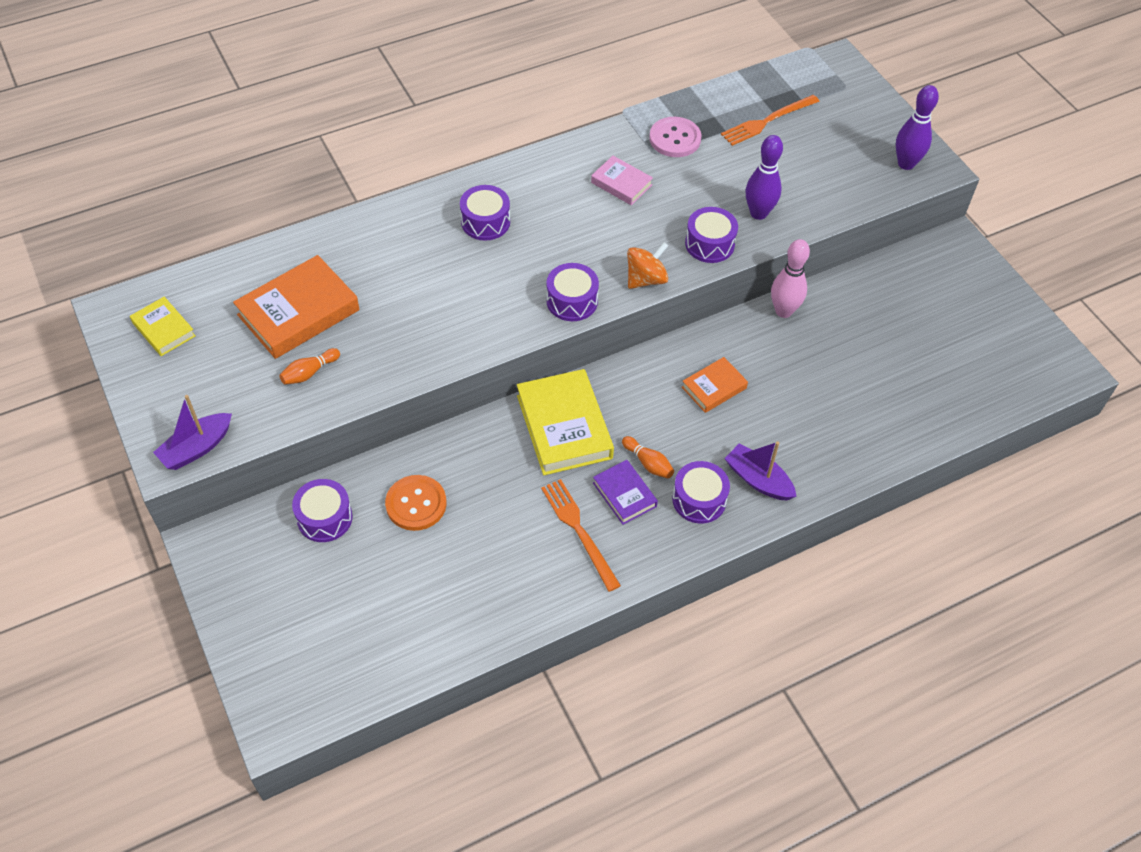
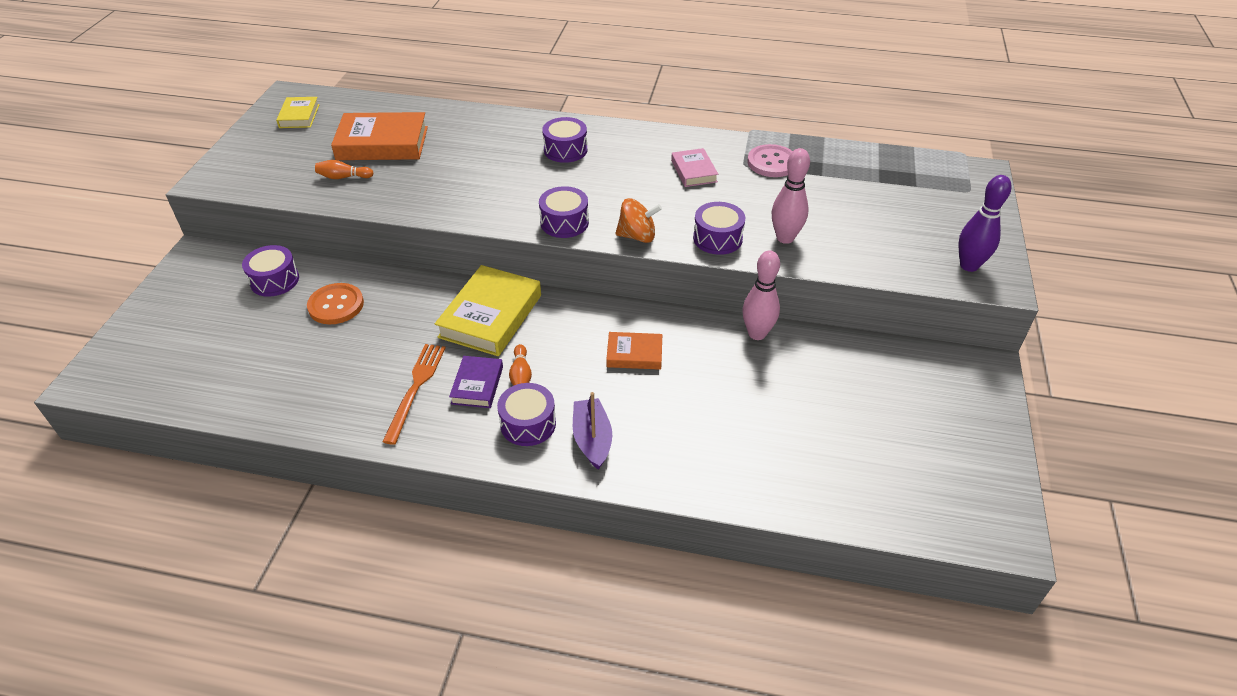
camera: 40 degrees right, 10 degrees down
(197, 448) = (229, 183): purple boat -> none
(758, 213) = (785, 238): purple bowling pin -> pink bowling pin
(767, 121) = (866, 184): orange fork -> none

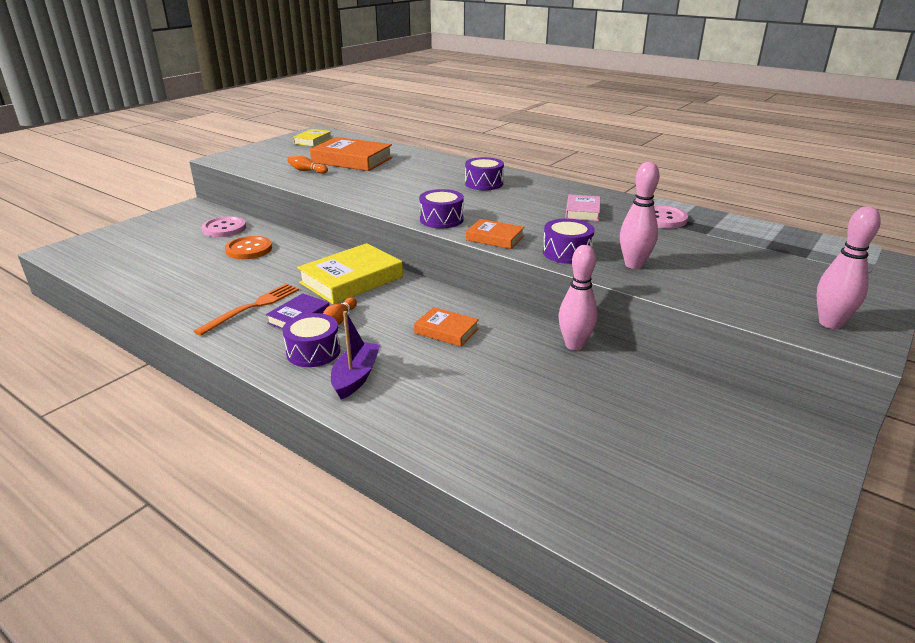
camera: 25 degrees right, 15 degrees down
(274, 280) = (224, 228): purple drum -> pink button
(637, 236) = (495, 238): orange spinning top -> orange book
(969, 265) = (830, 323): purple bowling pin -> pink bowling pin

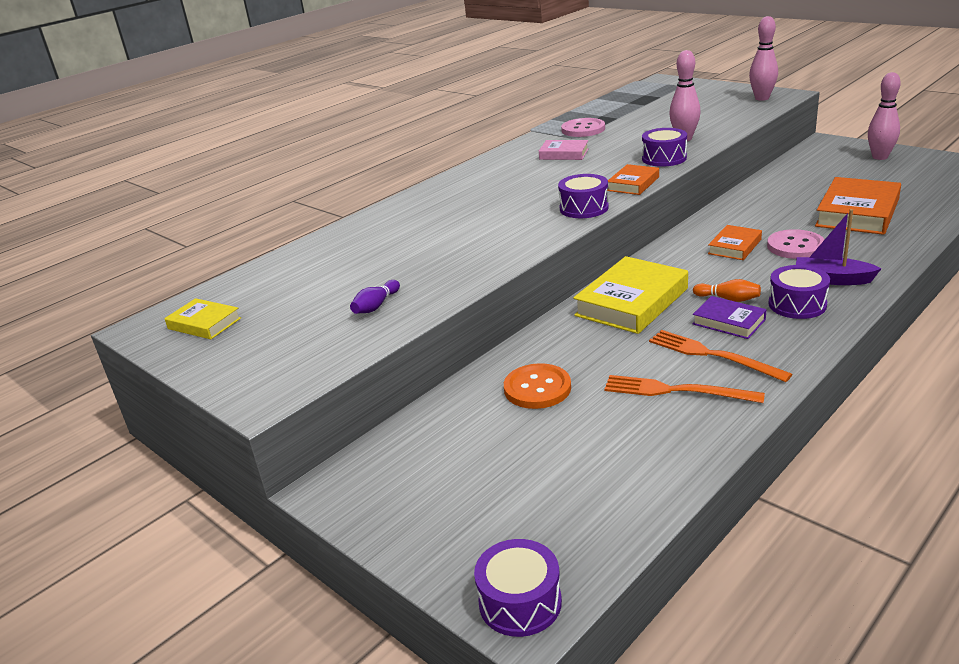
camera: 80 degrees left, 0 degrees up
(214, 292) = (676, 391): none -> orange fork
(224, 228) = (450, 427): pink button -> pink button (795, 246)
(307, 171) = (376, 306): orange bowling pin -> purple bowling pin
(351, 280) = (631, 302): yellow book -> yellow book turned 75 degrees clockwise
(352, 160) = (338, 278): orange book -> orange book (857, 213)
(484, 183) = (470, 195): purple drum -> purple drum (520, 602)
(574, 345) = (742, 199): pink bowling pin -> pink bowling pin (880, 157)

